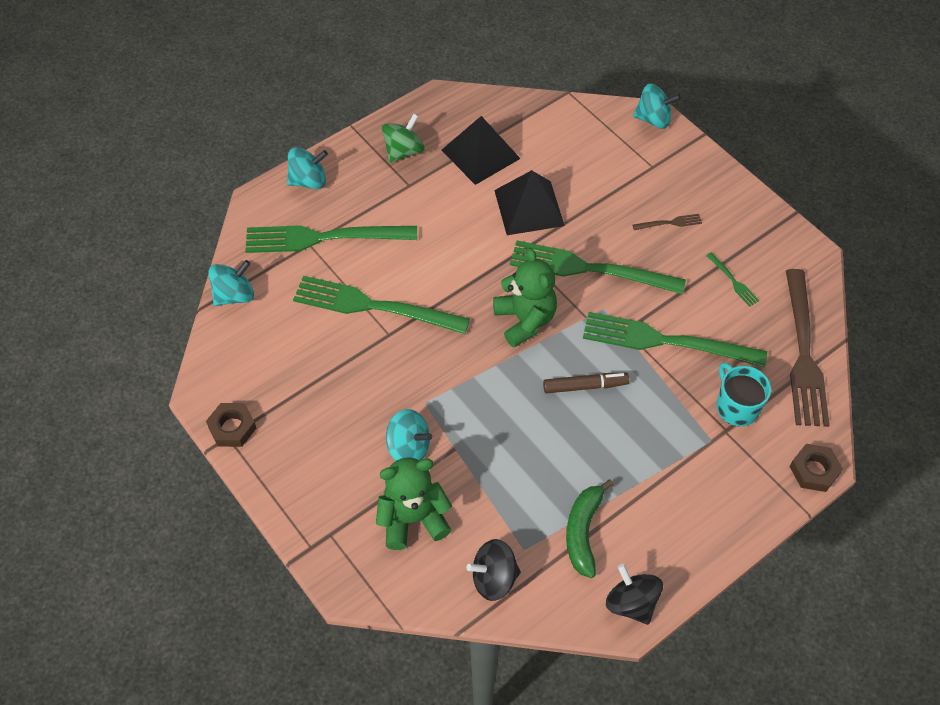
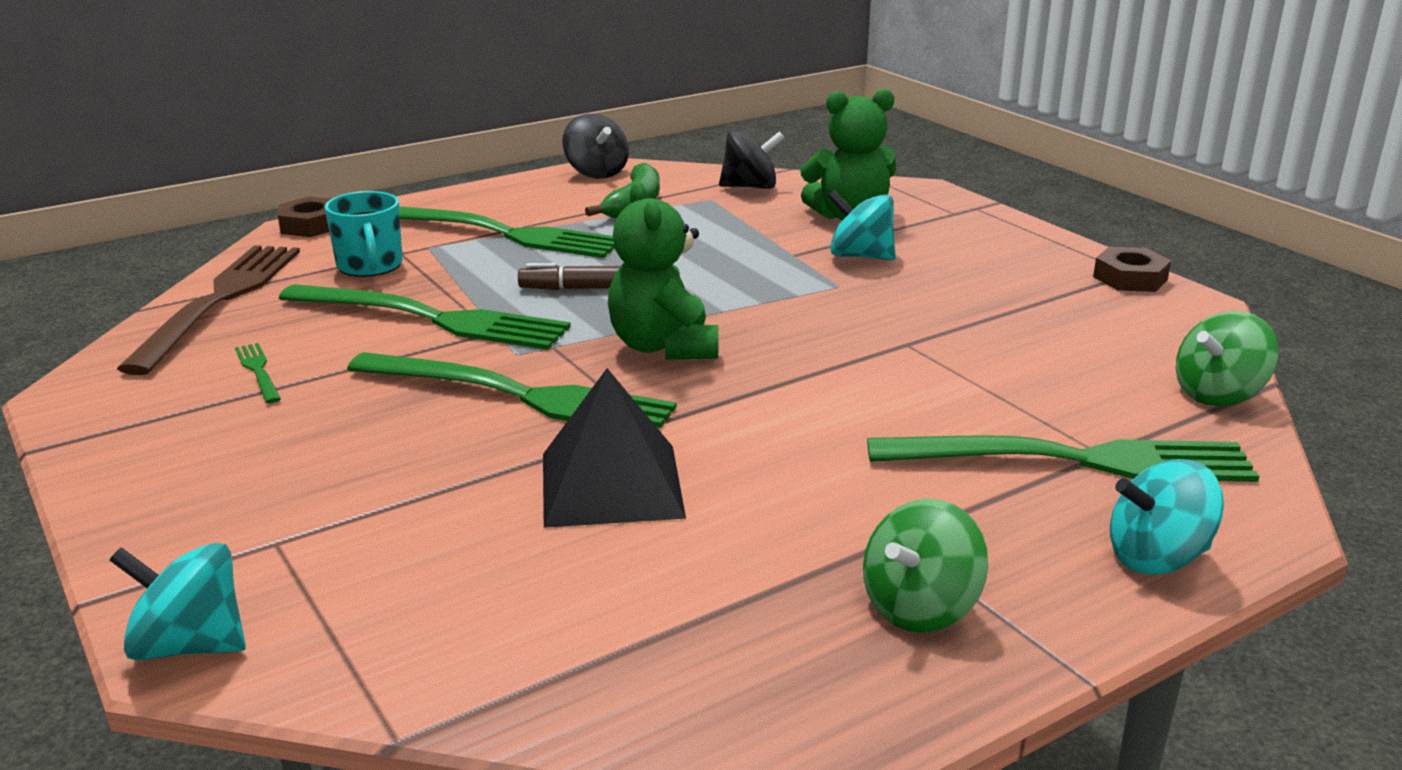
camera: 175 degrees left, 30 degrees down
(234, 295) = (1218, 394): turquoise spinning top -> green spinning top
(373, 306) = (942, 372): green fork -> green fork (506, 234)
(480, 154) = (708, 590): black pyramid -> none
(670, 223) = (312, 447): brown fork -> none

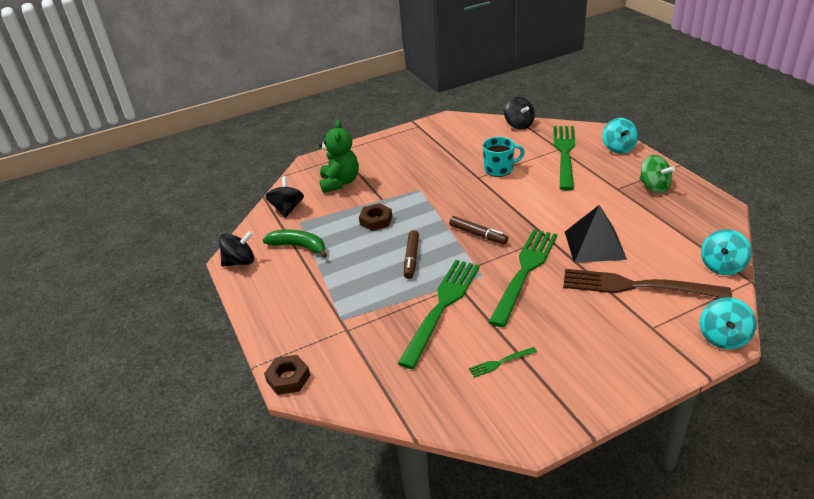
camera: 80 degrees left, 10 degrees up
(220, 300) = (405, 398): brown fork -> brown fork (635, 286)
(370, 266) = (365, 340): turquoise mug -> turquoise mug (499, 169)
(506, 234) = (330, 291): green fork -> none
(663, 347) = (478, 234): green teddy bear -> brown marker
(860, 256) = (388, 182): turquoise spinning top -> turquoise spinning top (722, 266)
(1130, 278) = (423, 127): brown nut -> brown nut (376, 220)
(1218, 394) = (519, 125): green spinning top -> black spinning top

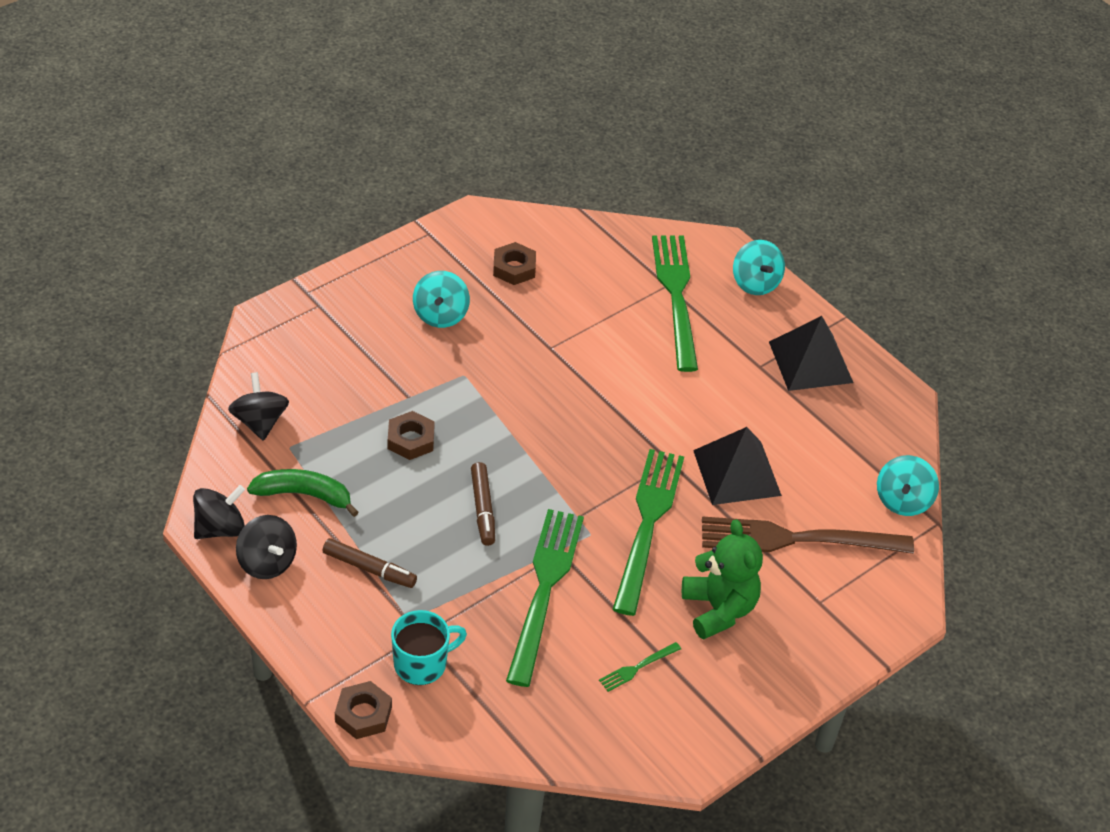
camera: 20 degrees left, 10 degrees up
(340, 182) = (330, 363): green teddy bear -> green teddy bear (718, 609)
(464, 141) = (514, 268): none -> brown nut
(478, 234) = (571, 461): brown marker -> brown marker (369, 568)
(499, 169) = (580, 330): turquoise mug -> turquoise mug (421, 664)
(519, 125) = (596, 231): black spinning top -> black spinning top (267, 562)
(654, 187) = (811, 362): green spinning top -> black pyramid
(723, 337) = (903, 610): turquoise spinning top -> turquoise spinning top (440, 315)

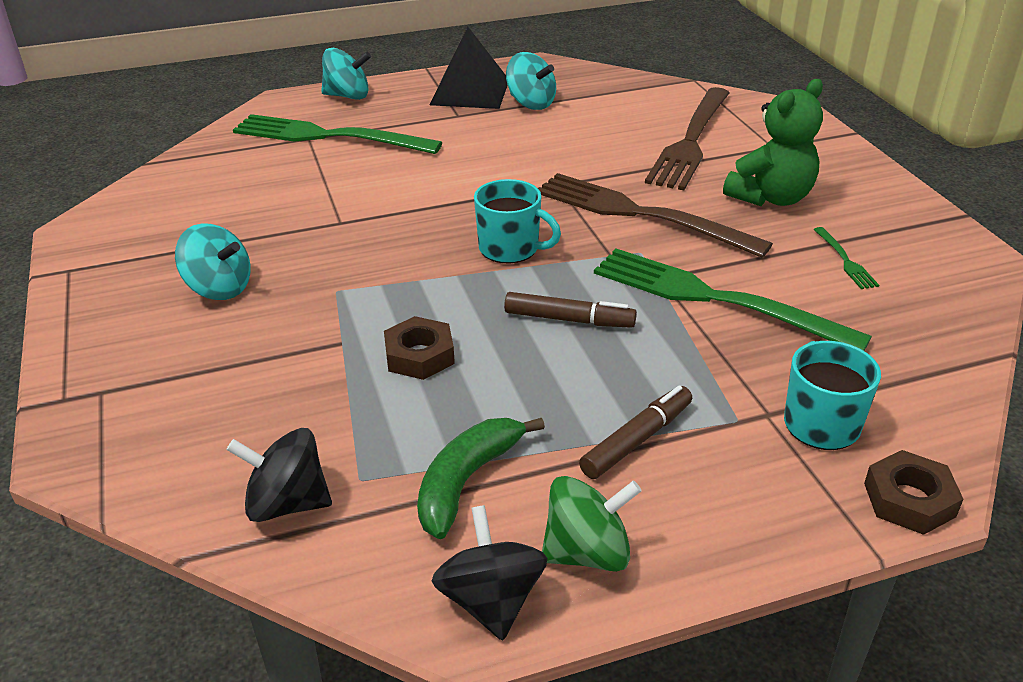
camera: 65 degrees left, 10 degrees down
(267, 562) = (587, 552): black spinning top -> green spinning top
(514, 268) = (193, 221): brown nut -> none
(559, 455) = (510, 248): none -> turquoise mug
(647, 523) = (638, 214): green fork -> brown fork
(718, 609) = (771, 198): green teddy bear -> green teddy bear turned 135 degrees clockwise
(737, 473) = (591, 153): black pyramid -> none
(902, 501) = (662, 87): turquoise spinning top -> turquoise spinning top (531, 103)

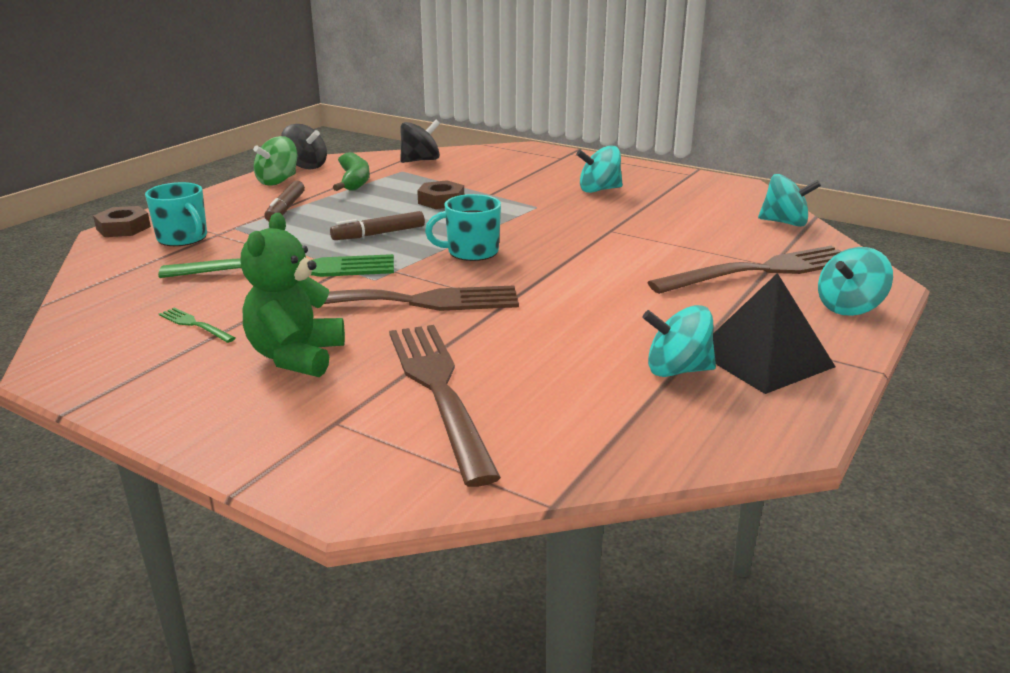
camera: 140 degrees right, 10 degrees down
(188, 167) = (785, 223): none -> turquoise spinning top
(327, 136) = (762, 270): green fork -> brown fork

